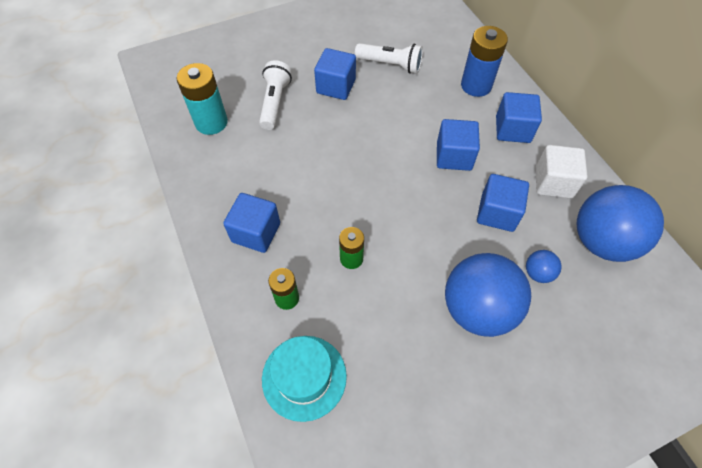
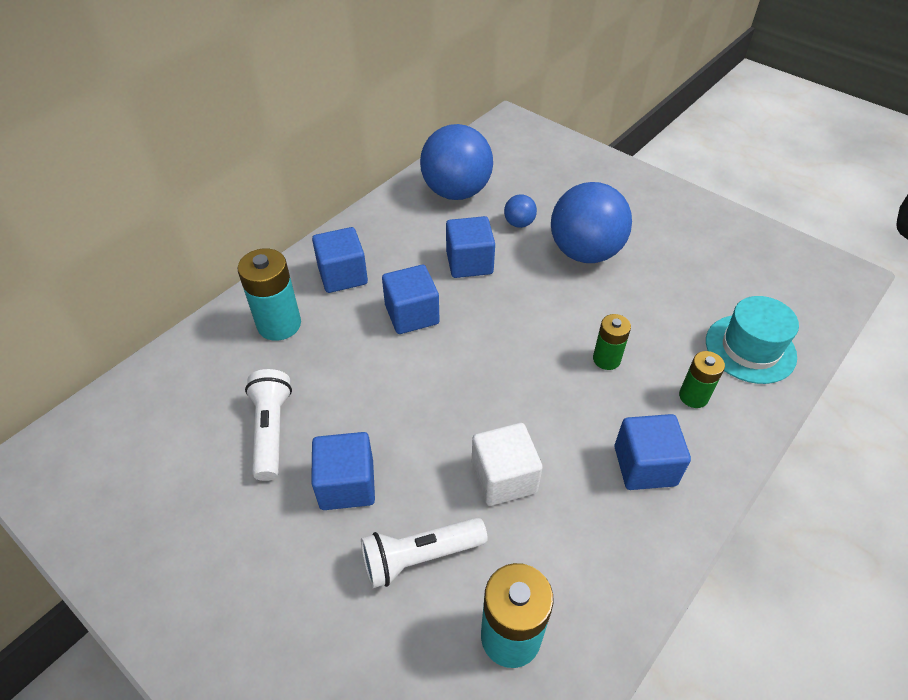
camera: 115 degrees left, 10 degrees down
(476, 85) = (279, 324): blue battery -> turquoise battery
(553, 182) = (404, 232): white cube -> white cube (504, 477)

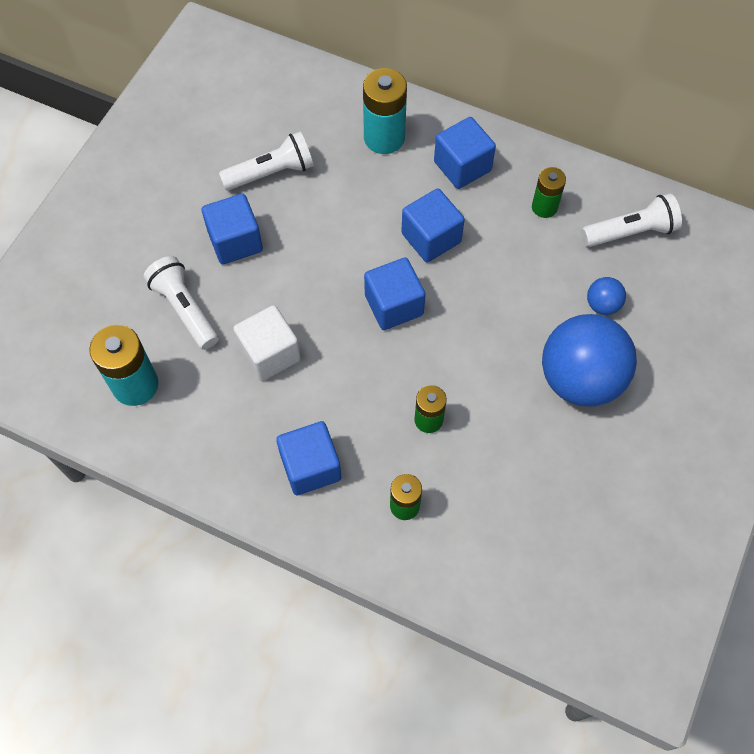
camera: 75 degrees right, 15 degrees up
(411, 234) = (544, 207): none -> green battery
(456, 192) = (630, 232): blue ball -> white flashlight
(469, 263) = (521, 270): blue cube -> blue cube (394, 305)
(750, 349) = (488, 562): turquoise hat -> none

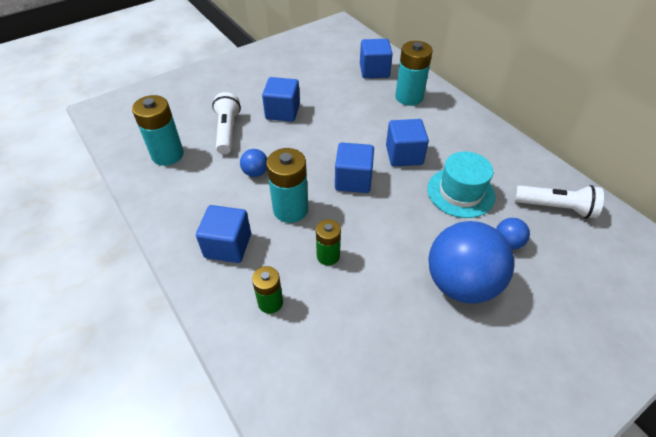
camera: 30 degrees right, 15 degrees down
(270, 354) = (255, 172): white cube -> blue ball
(271, 172) = (329, 89): white flashlight -> none
(348, 383) = (290, 209): none -> turquoise battery
(462, 166) = (450, 127): blue cube -> blue cube (374, 71)
(523, 261) = (460, 192): none -> turquoise hat
(544, 207) = (495, 169): green battery -> none

